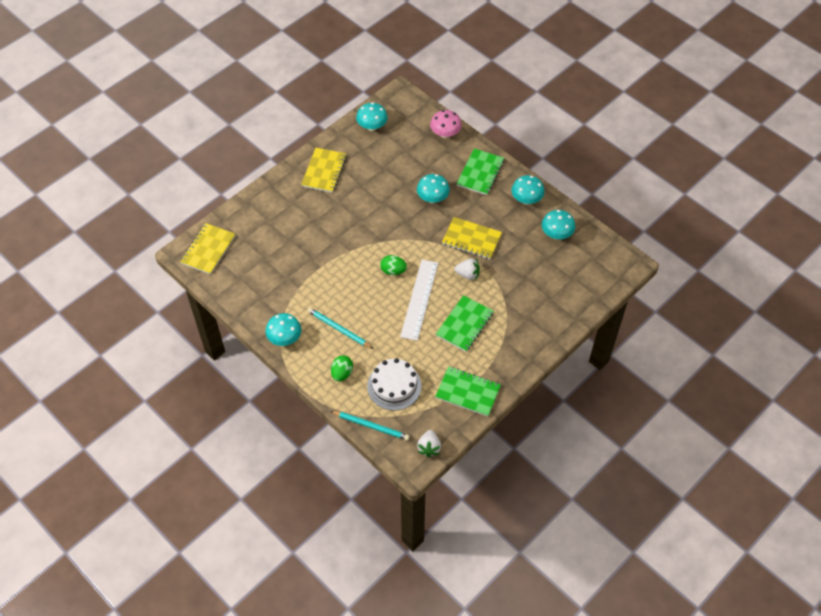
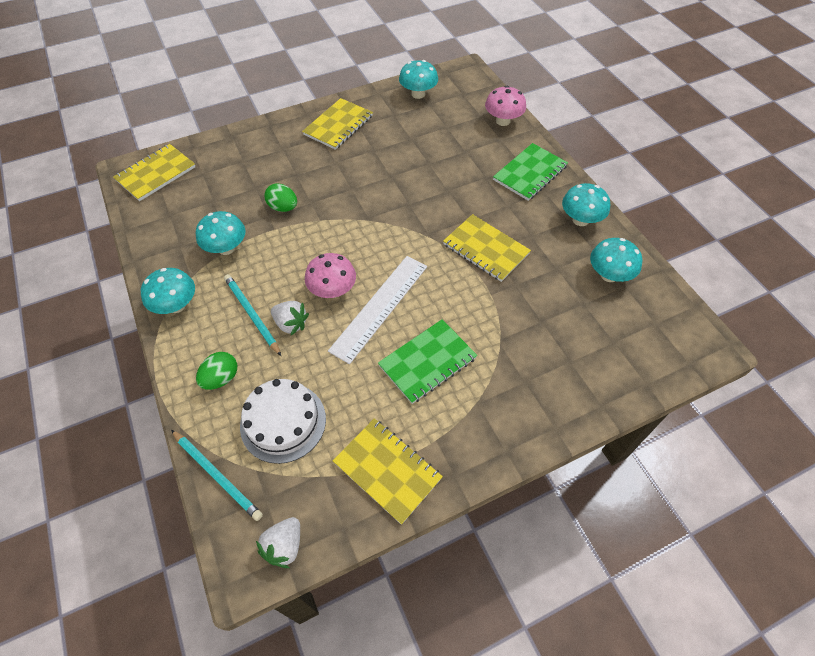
camera: 20 degrees right, 0 degrees up
(383, 297) = (333, 290): none -> pink mushroom
(393, 271) = (362, 260): green egg -> green egg (283, 207)
(432, 198) = (455, 187): turquoise mushroom -> turquoise mushroom (226, 248)
(468, 274) = (461, 293): white strawberry -> white strawberry (291, 324)
(468, 392) = (387, 470): green notebook -> yellow notebook

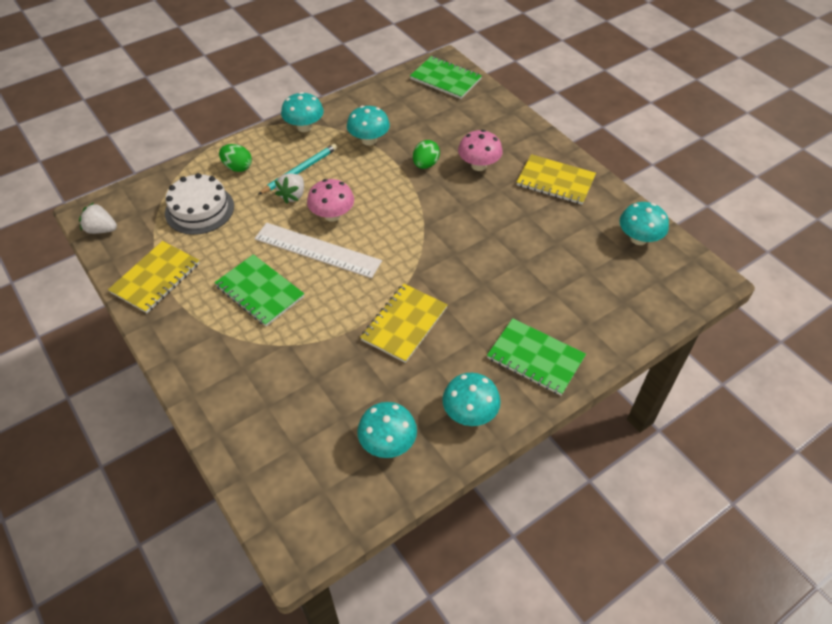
camera: 80 degrees right, 5 degrees down
(156, 174) = (445, 79): yellow notebook -> green notebook
(217, 475) = (157, 184): turquoise pencil -> none
(503, 121) = (623, 325): pink mushroom -> pink mushroom (478, 165)

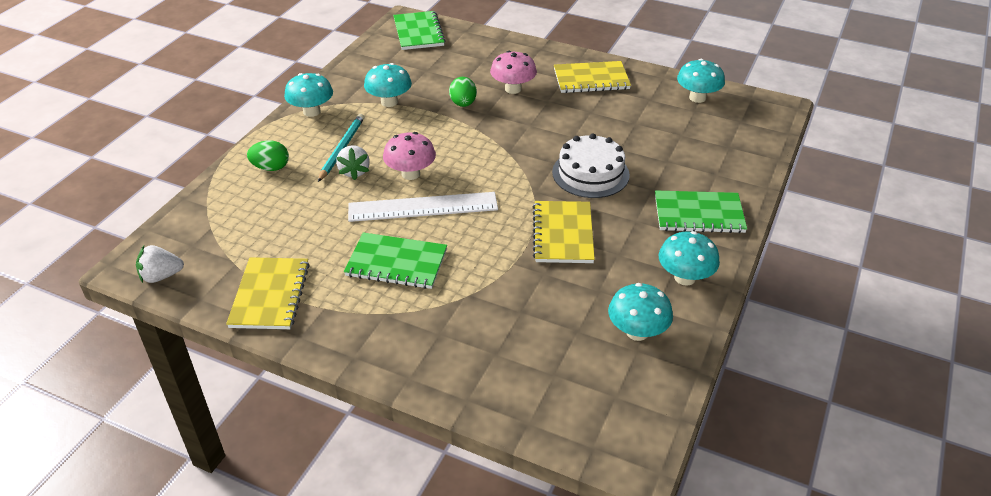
camera: 30 degrees left, 10 degrees down
(199, 209) = (262, 218): white cake -> white cake (590, 173)
(445, 79) = (418, 32): green notebook -> green notebook turned 75 degrees clockwise

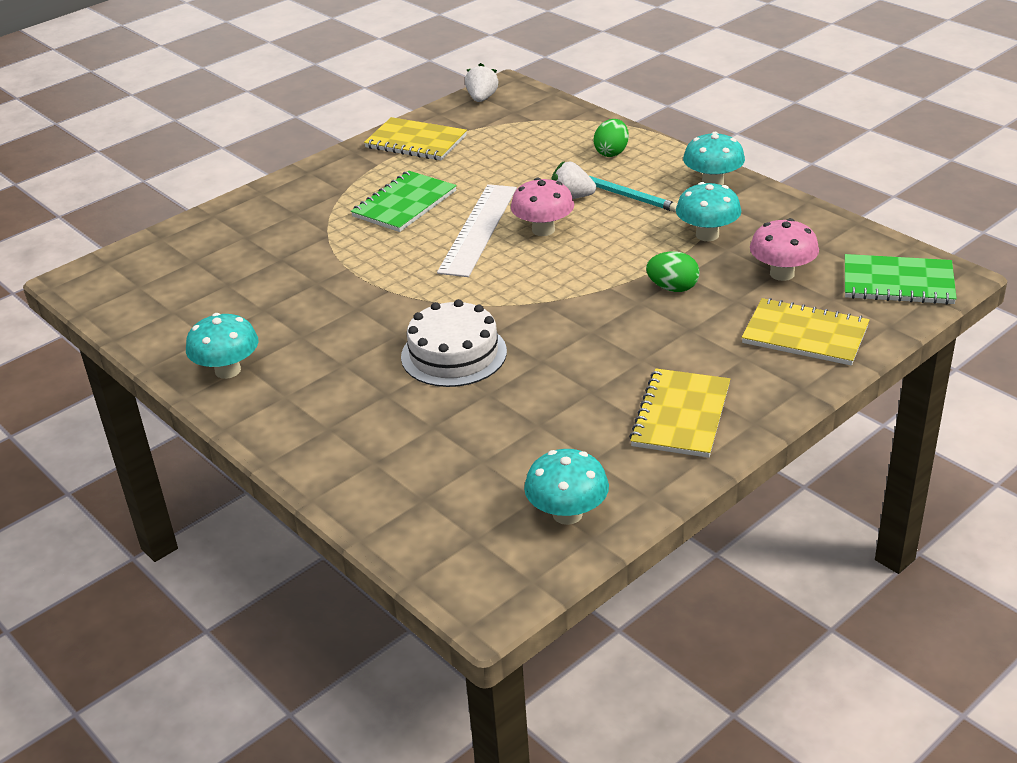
camera: 115 degrees right, 5 degrees down
(513, 89) = (690, 336): pink mushroom -> pink mushroom (782, 274)
(563, 234) = (364, 307): yellow notebook -> yellow notebook (805, 335)
(637, 332) = (191, 317): turquoise mushroom -> none
(699, 214) = (312, 417): green notebook -> none

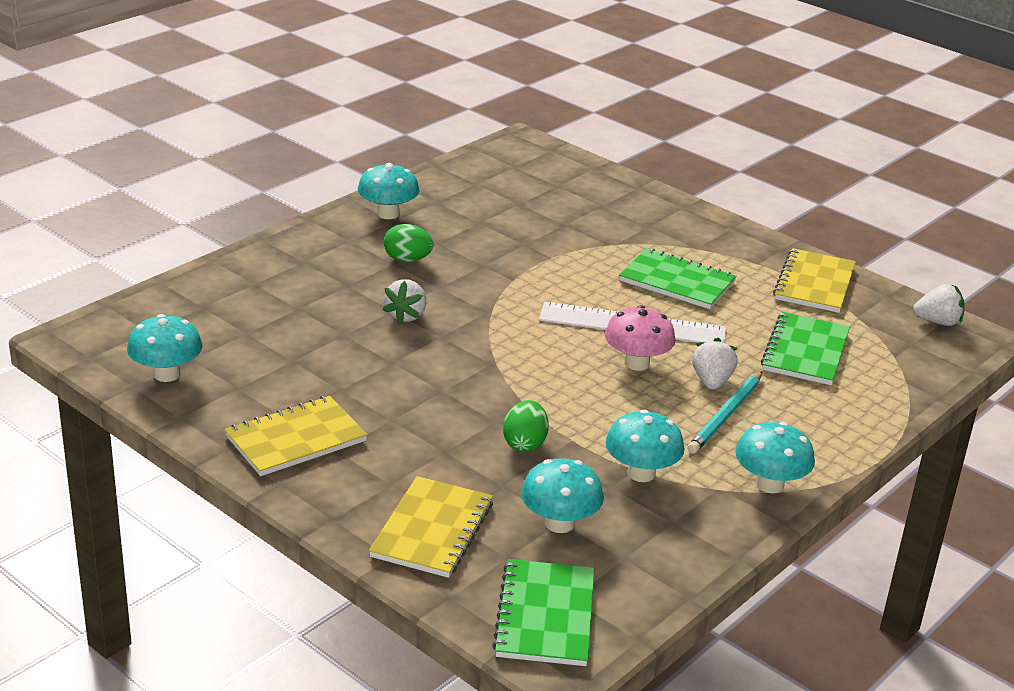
camera: 80 degrees right, 5 degrees down
(454, 354) = (406, 316): white cake -> white strawberry
(525, 154) = (805, 351): none -> green notebook
(611, 152) = (827, 411): green egg -> green egg (407, 259)
(681, 415) = (296, 439): yellow notebook -> yellow notebook turned 45 degrees counterclockwise
(782, 274) = (559, 523): pink mushroom -> turquoise mushroom

